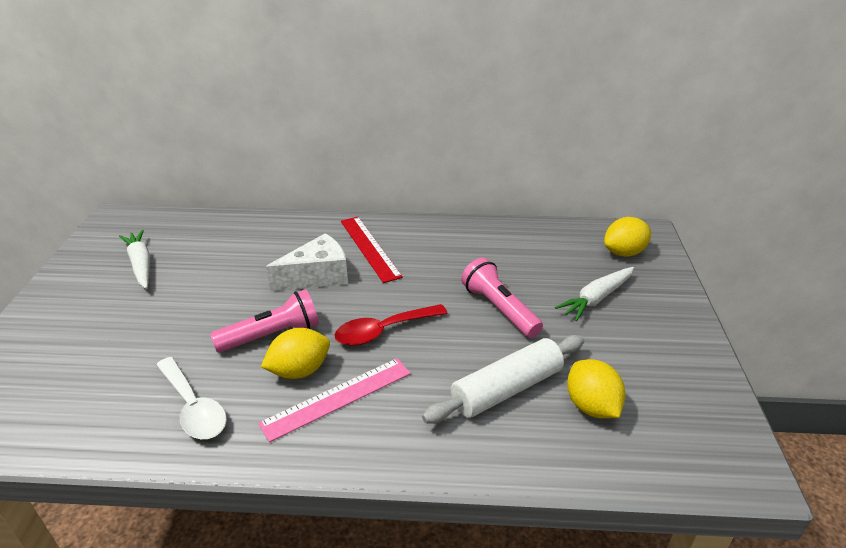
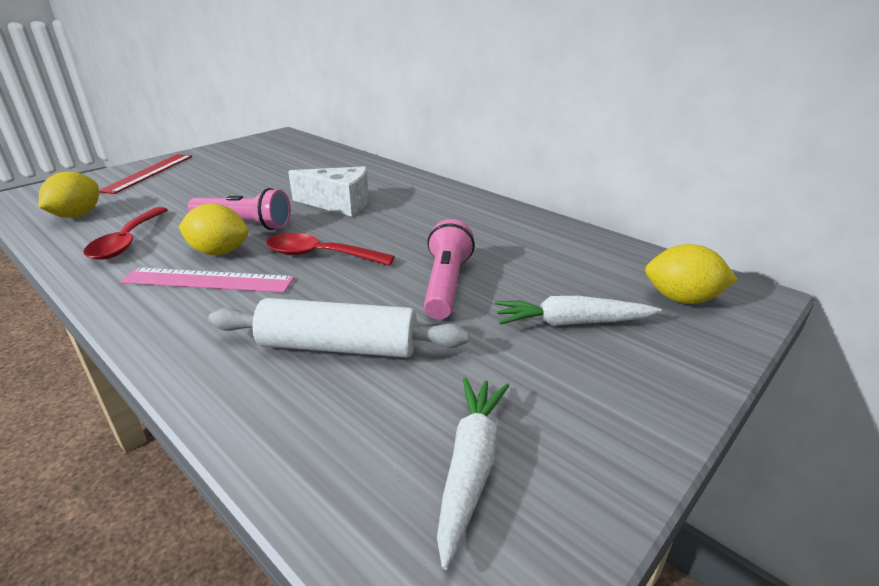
camera: 40 degrees right, 5 degrees down
(141, 264) = (249, 160): white carrot -> white carrot (470, 466)
(194, 407) = (127, 241): white spoon -> red spoon
(369, 248) = (410, 201): red ruler -> red ruler (148, 173)
(591, 406) = (393, 411): yellow lemon -> yellow lemon (77, 215)

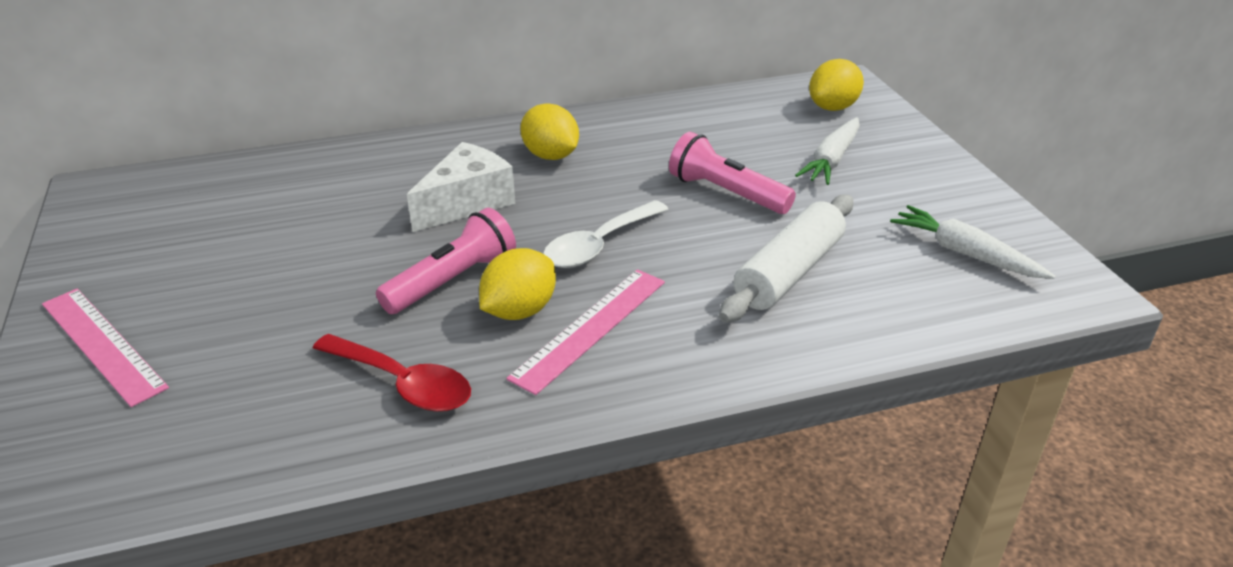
camera: 60 degrees left, 5 degrees up
(77, 215) = (228, 432): yellow lemon -> yellow lemon (550, 156)
(148, 173) = (102, 344): red ruler -> pink ruler
(320, 255) = (598, 245): red spoon -> white spoon

